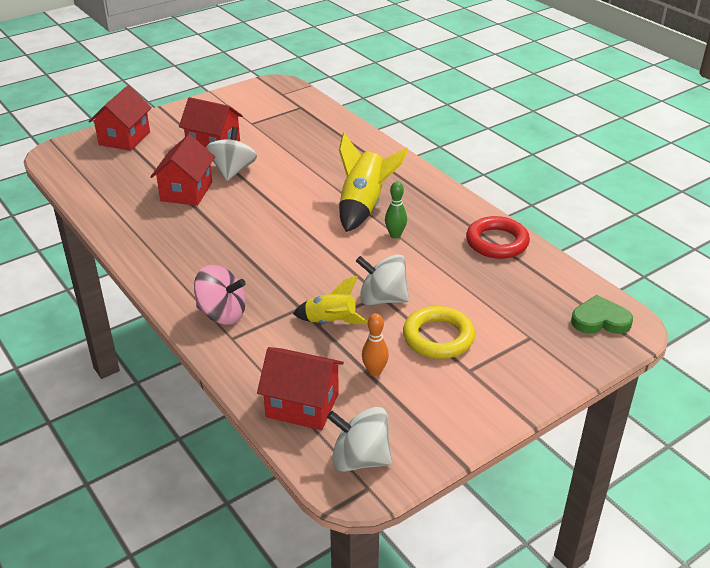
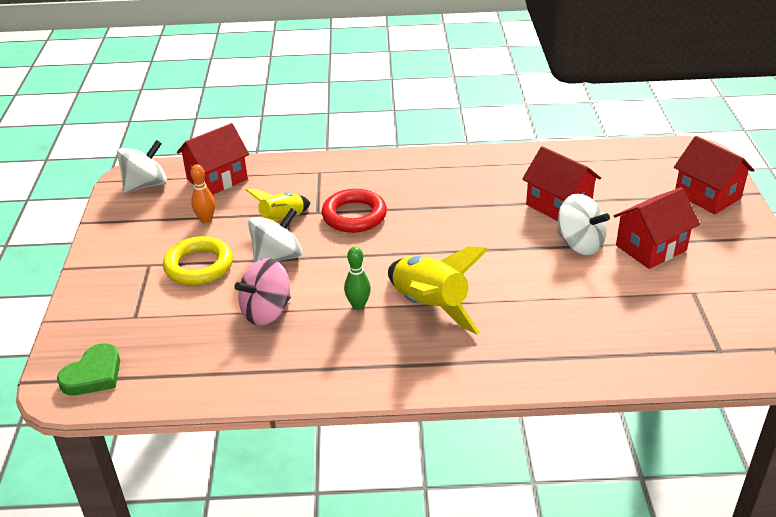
camera: 125 degrees right, 0 degrees up
(222, 314) = (351, 175): pink spinning top -> pink spinning top (267, 311)
(497, 242) = (271, 372): red ring -> red ring (354, 216)

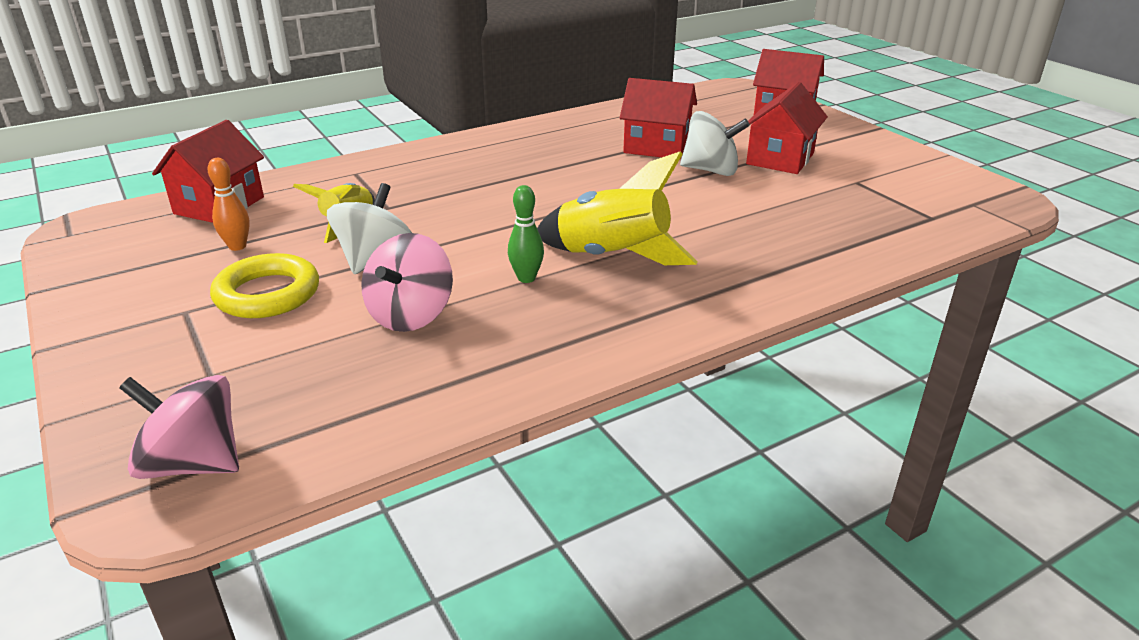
camera: 30 degrees left, 5 degrees down
(93, 374) = (193, 464): green heart -> pink spinning top
(146, 185) = (112, 232): white spinning top -> none
(354, 216) = (438, 200): red ring -> none

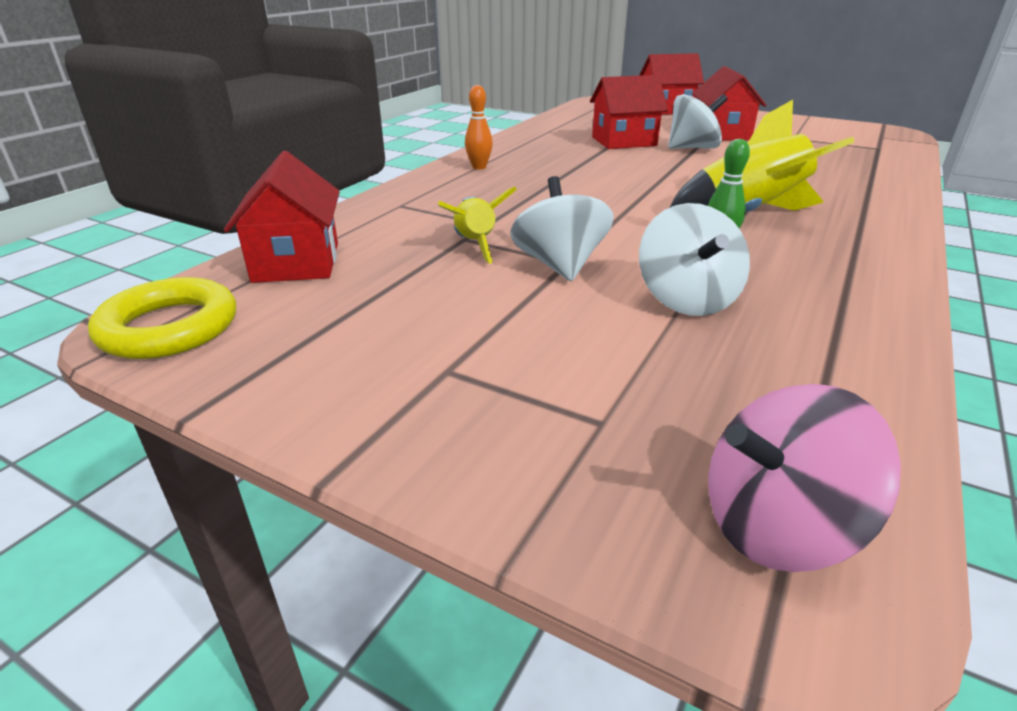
camera: 30 degrees left, 0 degrees up
(237, 246) = (391, 292): orange bowling pin -> orange bowling pin (479, 167)
(267, 294) = (511, 324): yellow ring -> yellow ring (169, 327)
(411, 315) = (686, 299): pink spinning top -> white spinning top

